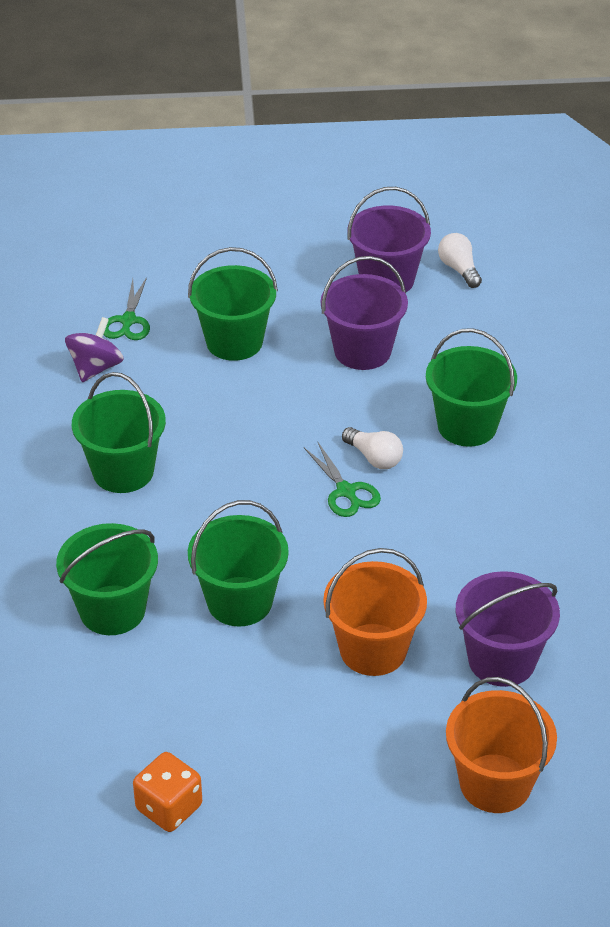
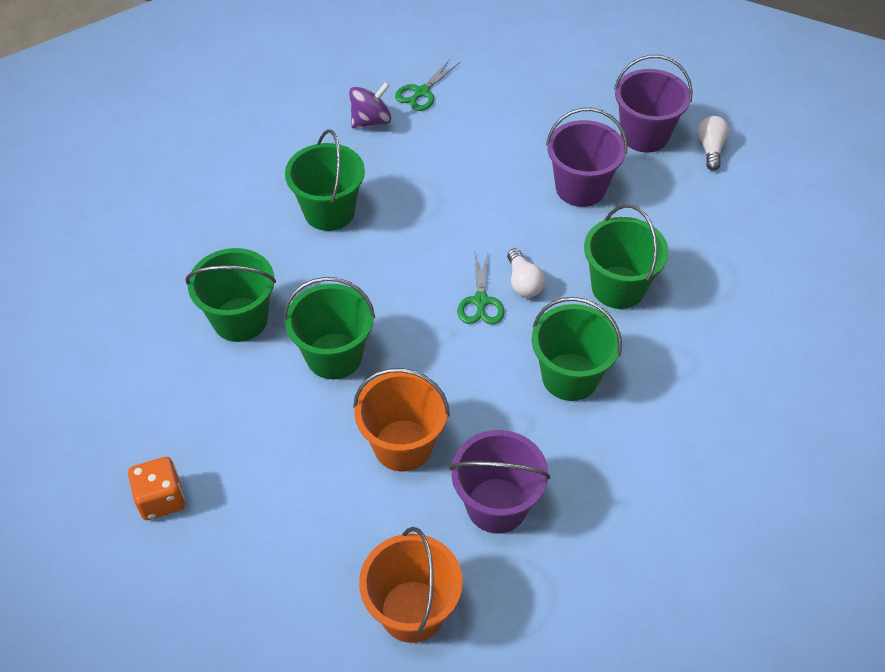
camera: 30 degrees right, 10 degrees up
(234, 342) = (487, 140): green bucket -> green bucket (570, 377)

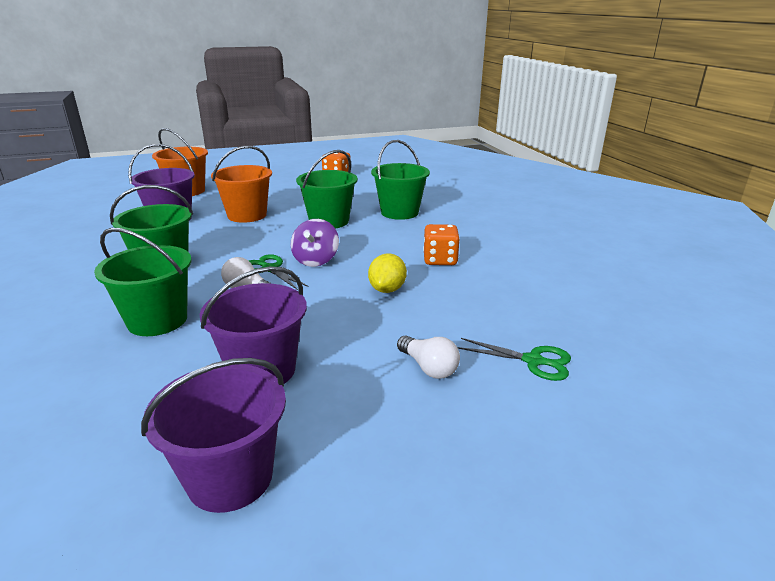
camera: 135 degrees right, 25 degrees down
(329, 211) = (440, 260): green bucket -> orange dice
(371, 121) = (523, 316): purple spinning top -> purple spinning top (315, 260)
(420, 206) = (387, 289): none -> yellow lemon
(421, 92) = (533, 361): green scissors -> green scissors turned 120 degrees clockwise
(710, 149) = (104, 523): white light bulb -> white light bulb (428, 367)

